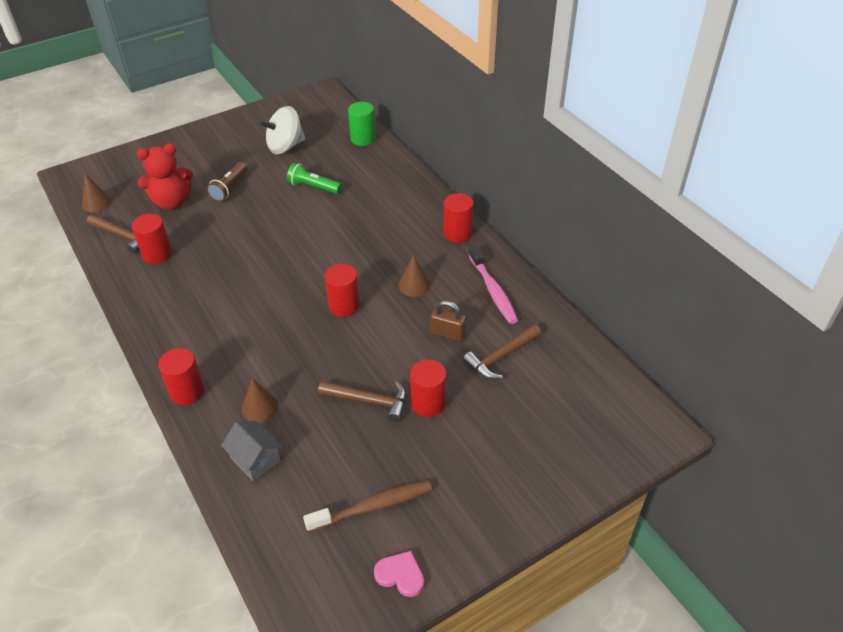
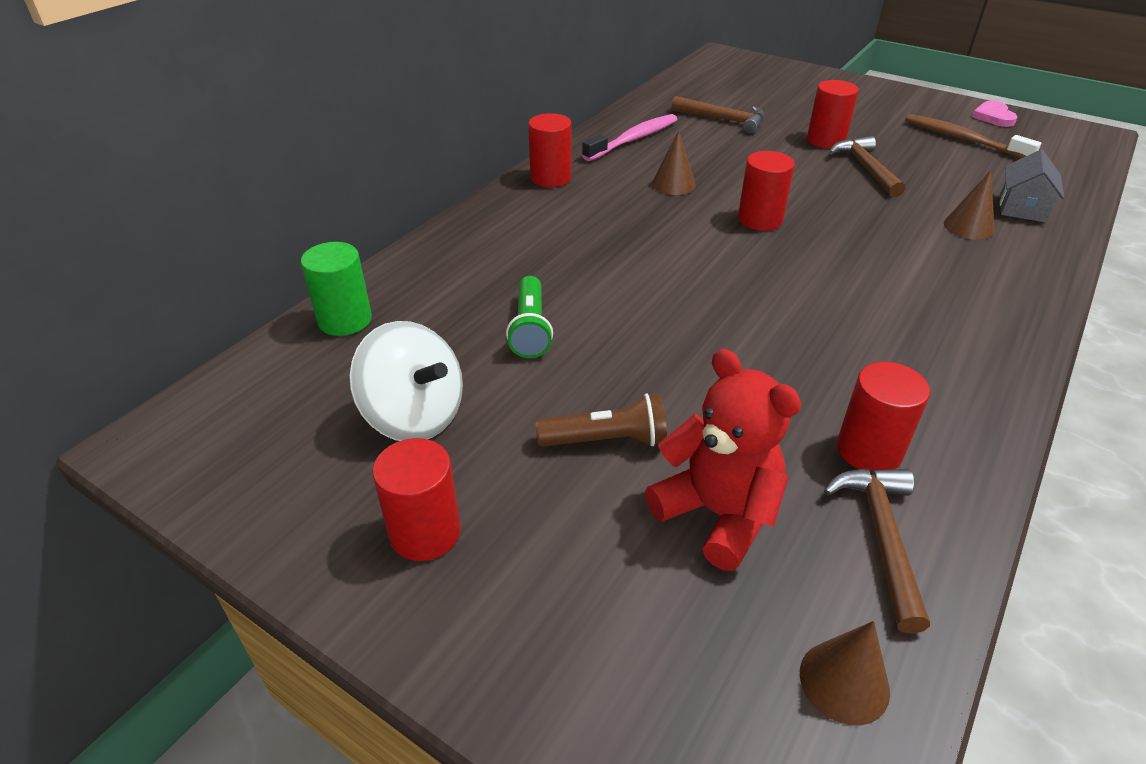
camera: 115 degrees left, 5 degrees down
(187, 392) = (1031, 285): red cylinder -> red cylinder (425, 532)
(447, 333) = (725, 149): brown padlock -> none

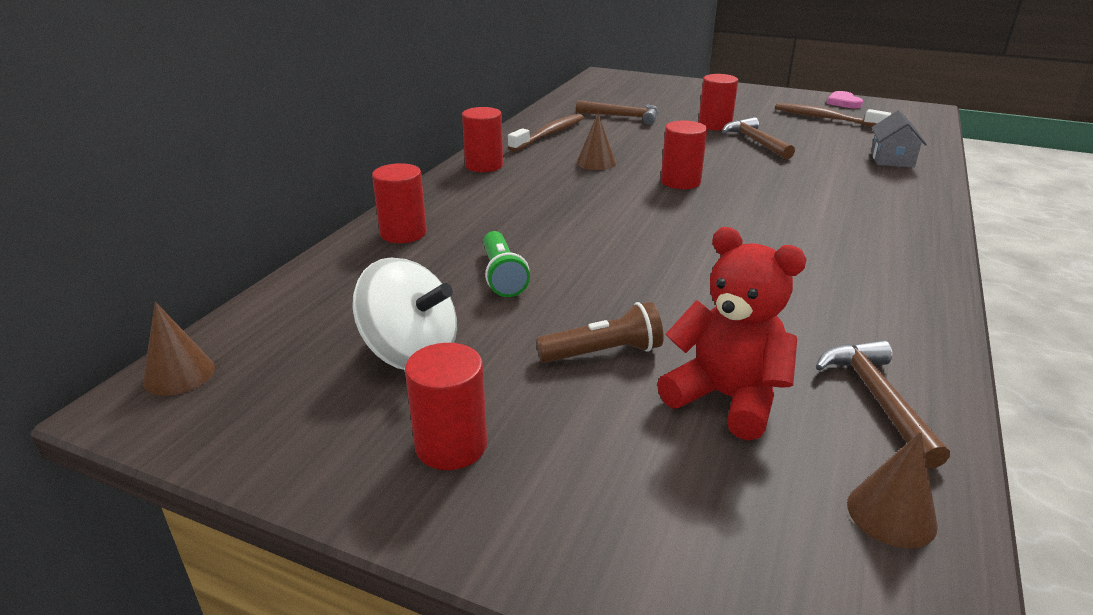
camera: 10 degrees left, 10 degrees down
(345, 320) = (318, 284): green cylinder -> none
(633, 139) = (549, 134): pink toothbrush -> brown toothbrush
(869, 450) = (839, 336): red cylinder -> red cylinder (403, 233)
(968, 227) = (855, 174): brown cone -> brown cone (179, 374)

